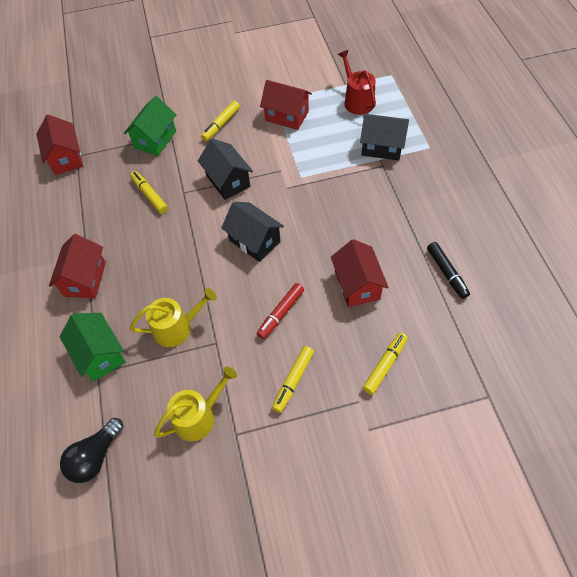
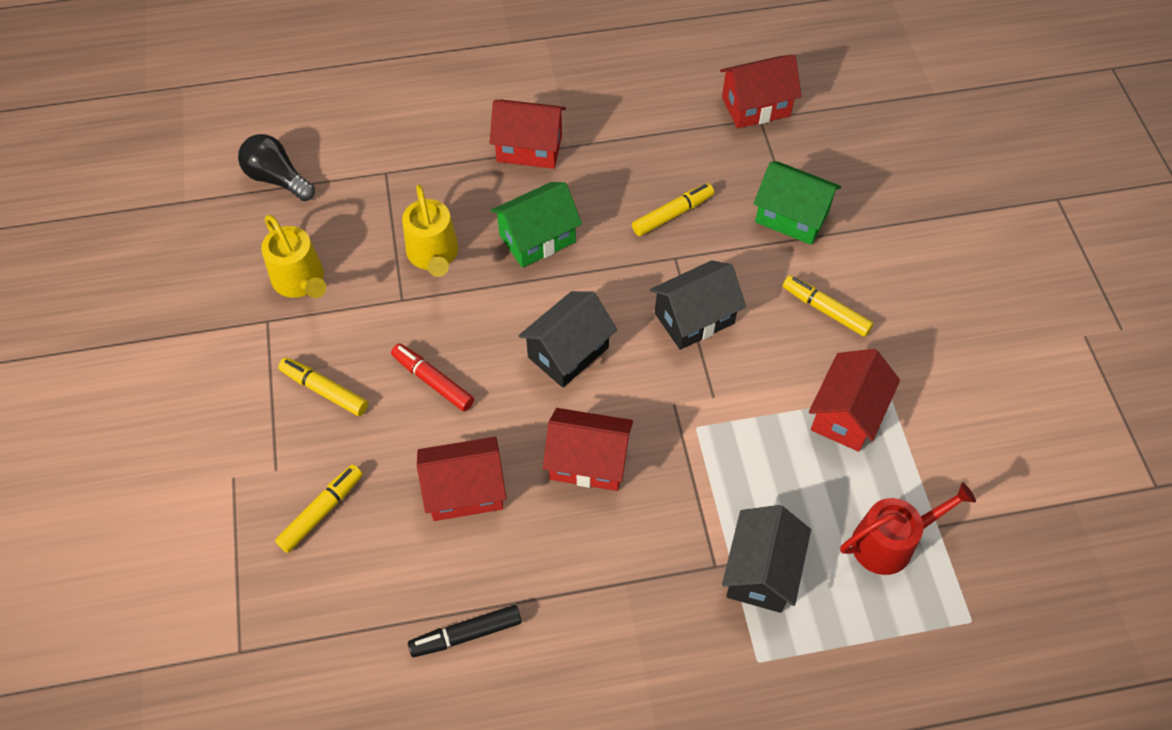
camera: 90 degrees right, 0 degrees up
(100, 354) = (410, 173): green house -> green house (537, 238)
(329, 225) = (588, 461): none -> red house
(384, 365) = (321, 512): yellow marker -> yellow marker turned 90 degrees counterclockwise

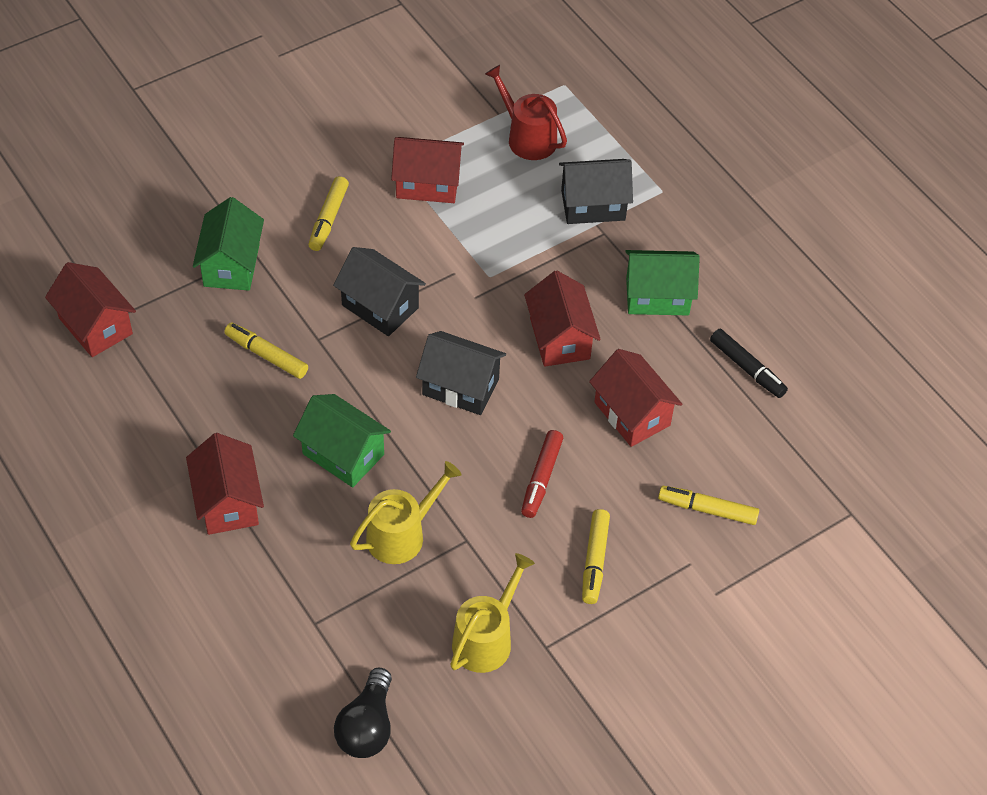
camera: 115 degrees left, 5 degrees down
(603, 583) = (657, 296): none -> green house

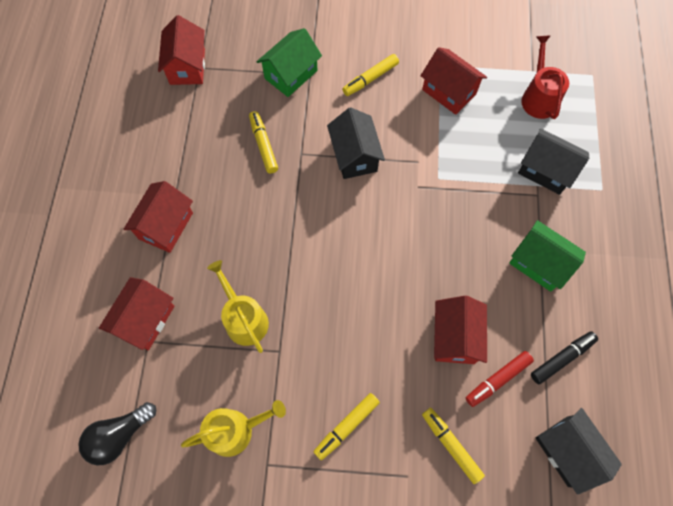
camera: 40 degrees right, 15 degrees up
(343, 454) = (254, 240): green house -> none
(401, 534) = (244, 319): yellow watering can -> yellow watering can turned 120 degrees counterclockwise
(460, 387) = (360, 242): black house -> black house (567, 451)
(541, 478) = (359, 342): red marker -> red marker (498, 379)
(559, 338) = (449, 251): red house -> red house (145, 320)
(747, 368) = (561, 358): black marker -> black marker turned 120 degrees counterclockwise

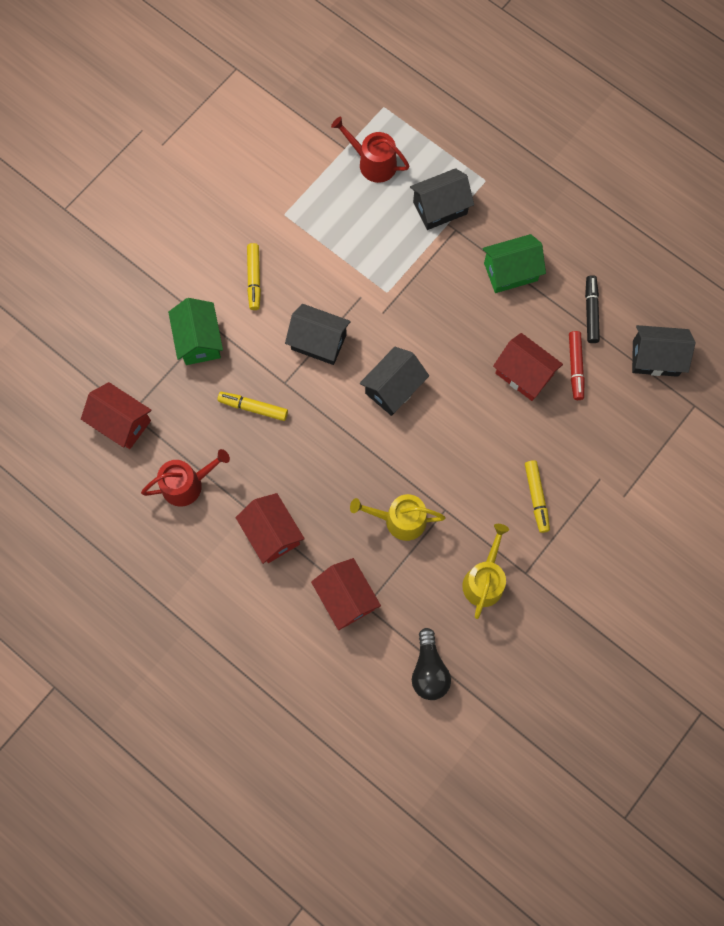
camera: 55 degrees left, 5 degrees up
(167, 140) = (187, 484): none -> red watering can
(358, 237) = (393, 388): none -> black house
(449, 92) = (315, 226): red house -> none
(451, 445) = (599, 434): yellow marker -> none

